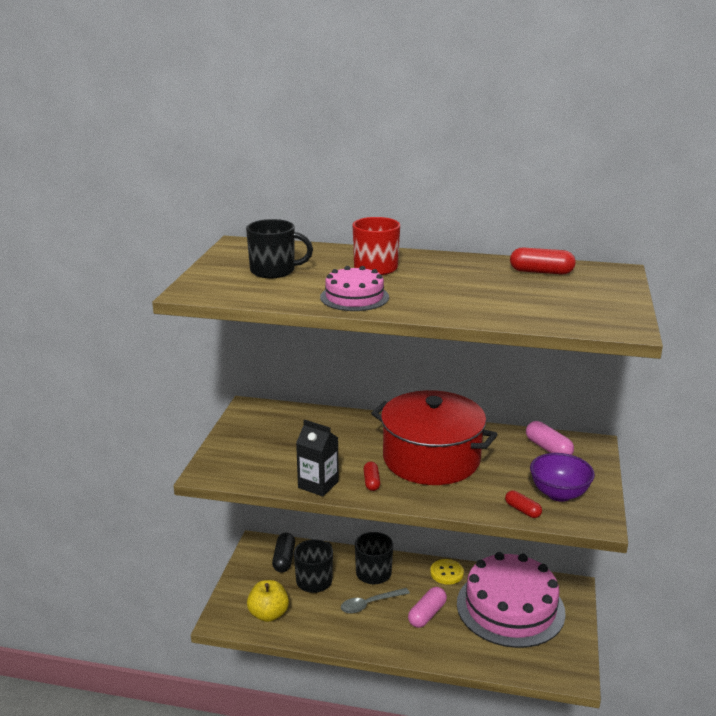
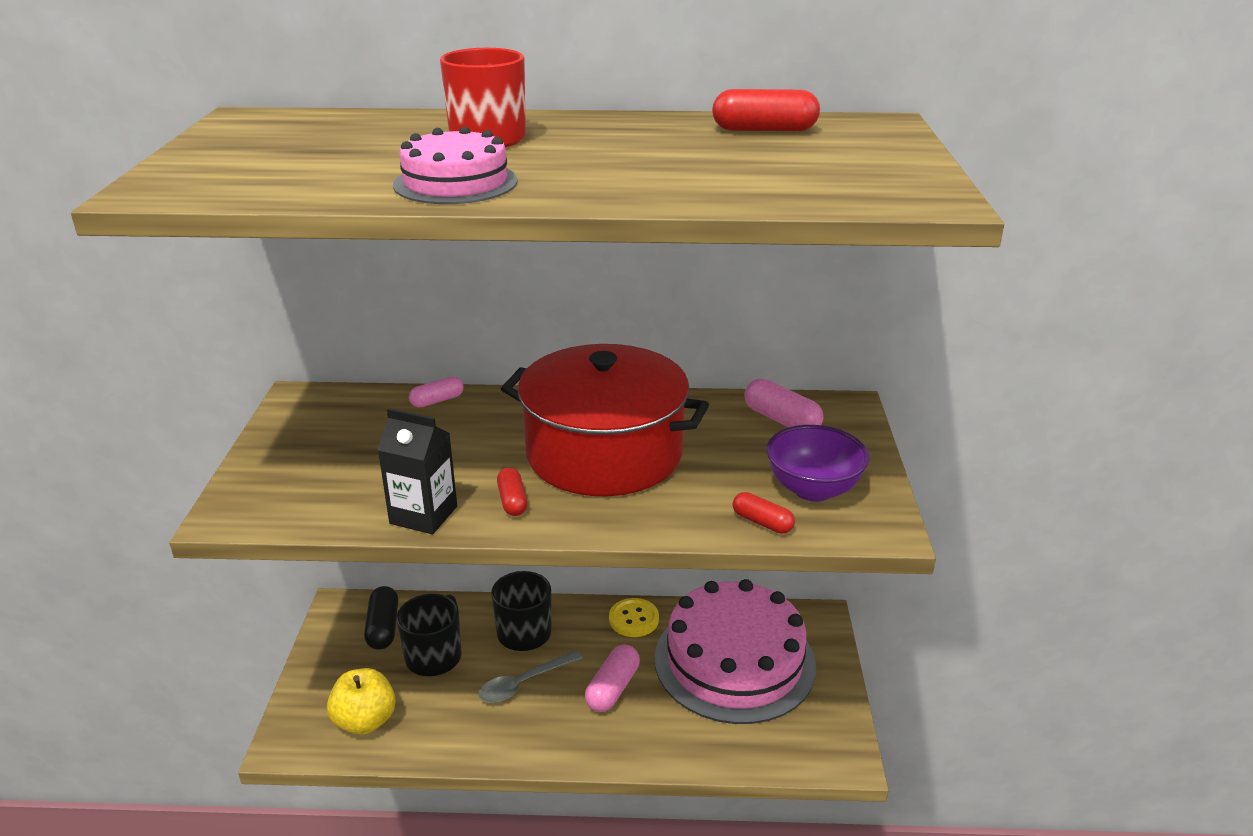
camera: 10 degrees left, 5 degrees up
(274, 271) = (308, 152): black mug -> none
(332, 416) = (437, 401): none -> pink capsule

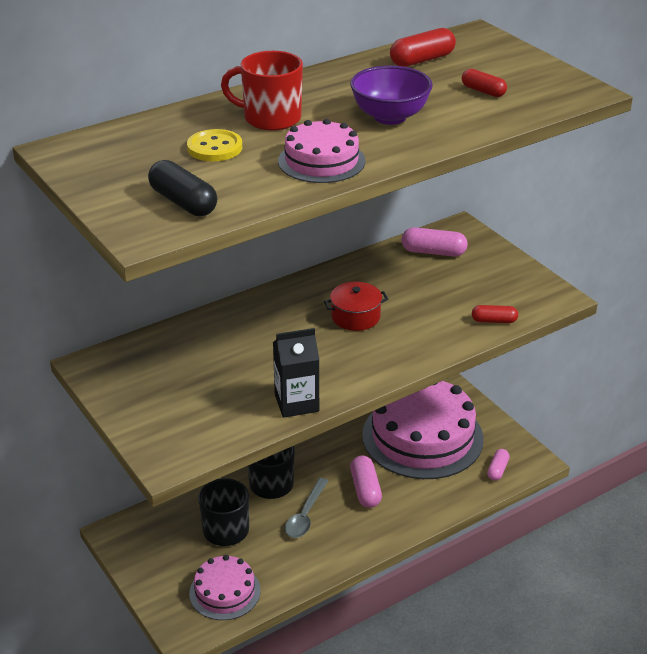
camera: 35 degrees left, 5 degrees up
(365, 721) = (225, 592): yellow apple -> pink cake
(383, 628) = (166, 529): black capsule -> black capsule (183, 202)
(437, 401) = (198, 326): pink capsule -> pink capsule (497, 470)
(512, 501) = (339, 370): red capsule -> red capsule (483, 91)
(604, 453) = (355, 317): red pot -> red pot, size x0.42
(634, 619) = (334, 441): yellow button -> yellow button (214, 148)
(813, 489) = (498, 289): purple bowl -> purple bowl (390, 117)

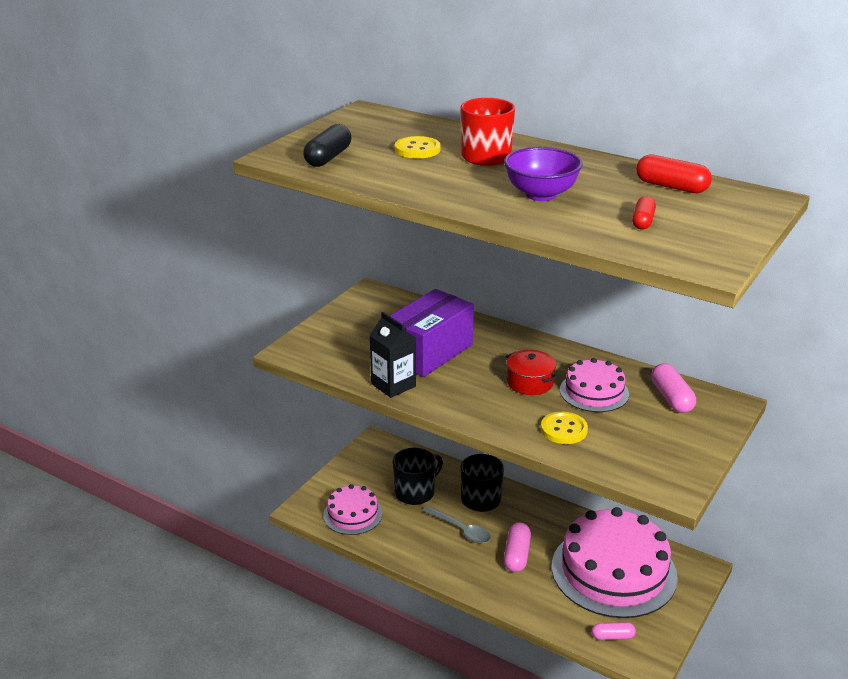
camera: 65 degrees right, 5 degrees down
(253, 360) = (429, 352): none -> purple box
(305, 515) = (461, 530): grey spoon -> grey spoon turned 135 degrees counterclockwise
(321, 161) = (435, 185): pink cake -> pink cake (594, 392)
(365, 489) = (516, 555): pink capsule -> pink capsule turned 45 degrees counterclockwise
(443, 323) = (564, 429): none -> yellow button
(494, 321) = (596, 457): red capsule -> none

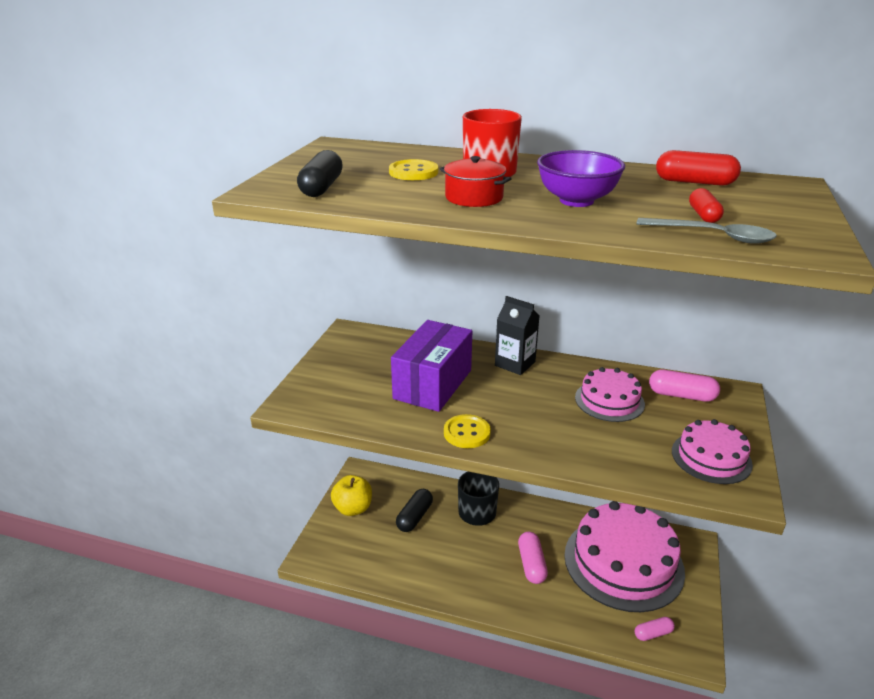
camera: 15 degrees left, 0 degrees up
(352, 514) = (362, 552): pink cake -> pink cake (711, 457)
(357, 474) = (353, 508): none -> yellow apple
(393, 385) = (412, 425): black carton -> black carton (515, 364)
(415, 492) = (414, 517): black mug -> black capsule
(461, 530) = (470, 548): grey spoon -> grey spoon (713, 236)
(530, 382) = (545, 401): red pot -> red pot (474, 197)
(564, 429) = (604, 446): yellow button -> yellow button (467, 433)
(671, 398) = (681, 395): pink capsule -> pink capsule turned 45 degrees counterclockwise

